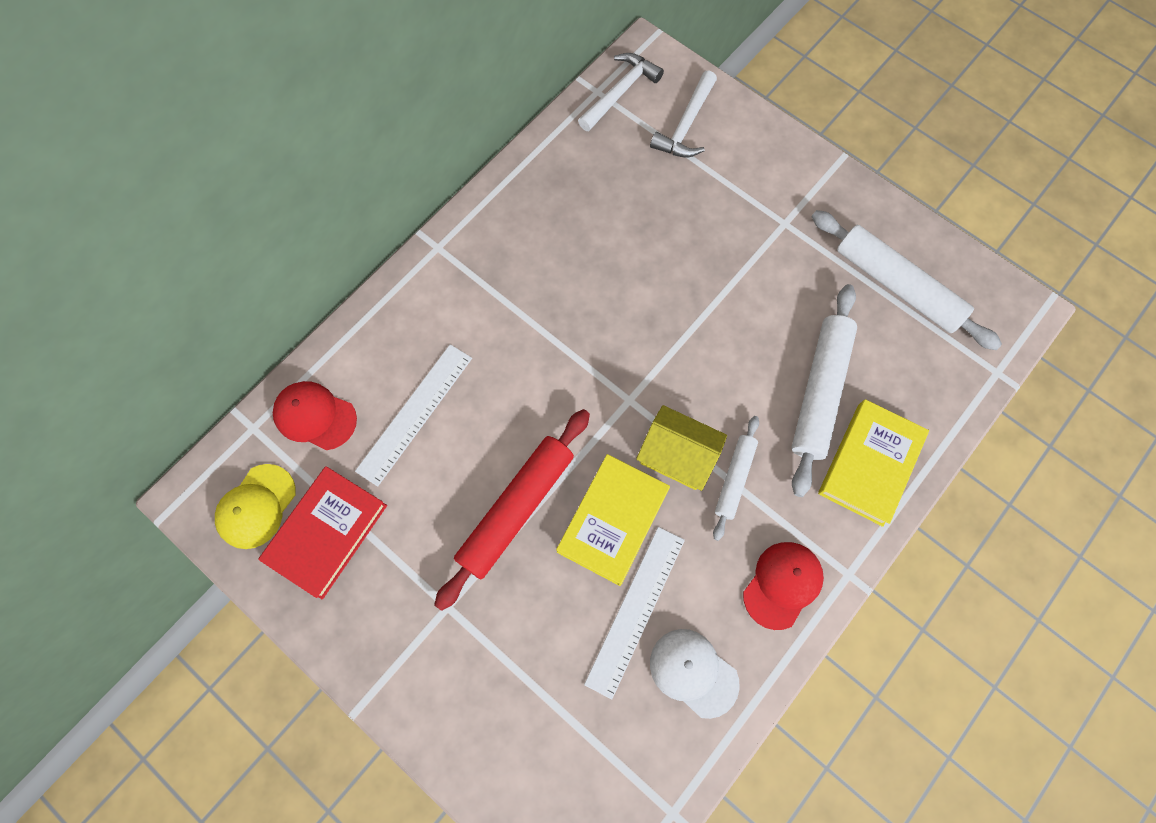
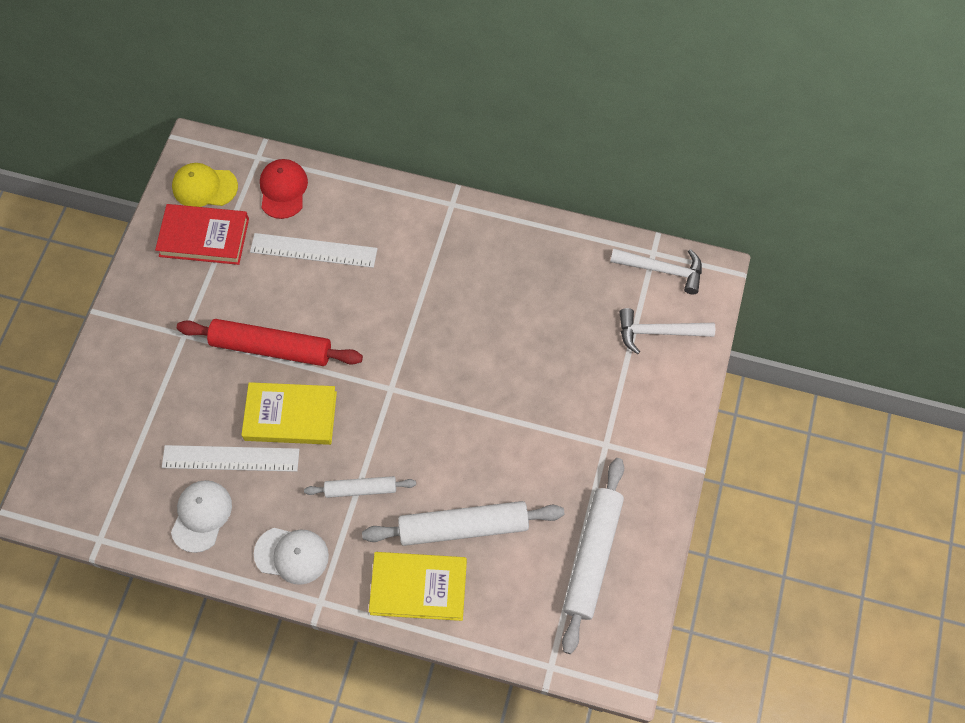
camera: 65 degrees right, 5 degrees down
(677, 456) = (361, 441): yellow house -> none
(782, 585) = (292, 555): red cap -> white cap

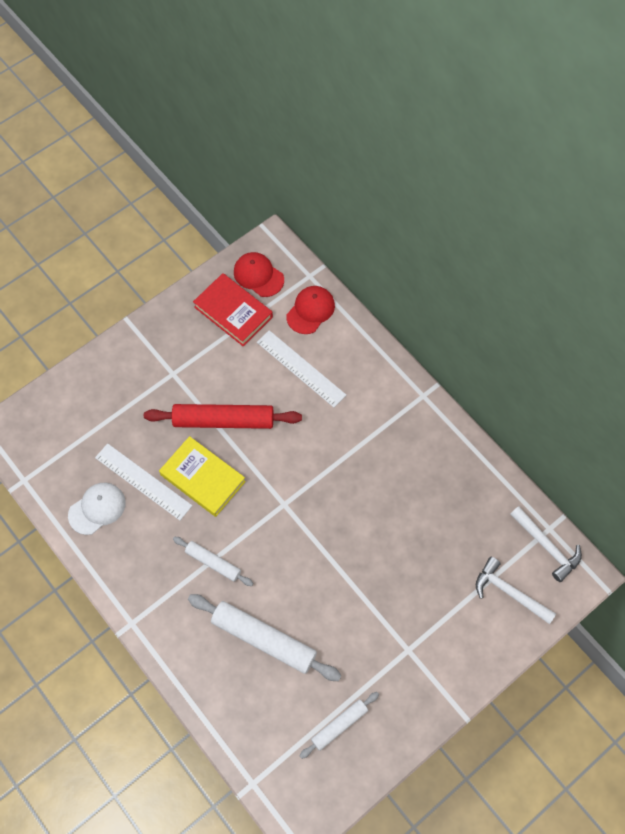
camera: 35 degrees right, 0 degrees up
(204, 187) = (258, 275): yellow cap -> red cap
(271, 348) = (223, 420): red rolling pin -> red rolling pin turned 45 degrees counterclockwise
(292, 555) = (136, 577): white cap -> none
(418, 587) = (203, 660): yellow book -> none
(592, 556) = (339, 725): white rolling pin -> white rolling pin, size x0.56

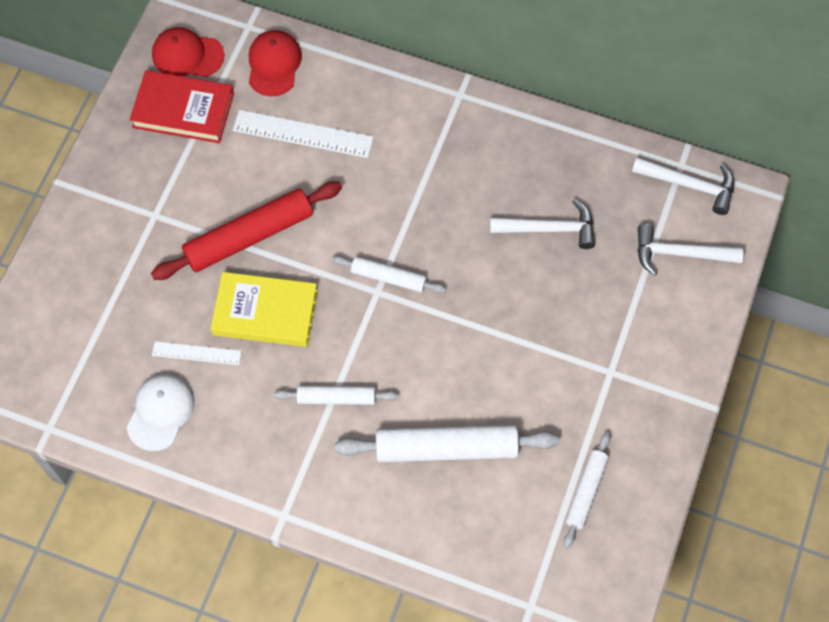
camera: 30 degrees left, 0 degrees up
(143, 481) = (196, 353): white ruler -> white ruler, size x0.59
(297, 498) = (388, 277): none -> white rolling pin
(427, 524) = (549, 229): none -> white hammer

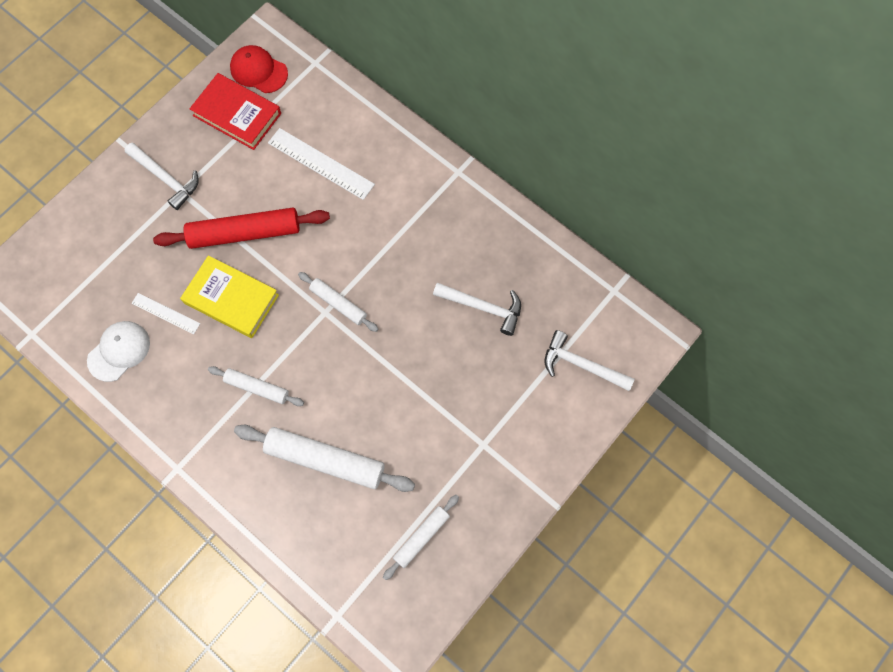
camera: 20 degrees right, 5 degrees up
(274, 64) = (322, 100): red cap -> none
(690, 185) = (614, 310): white hammer -> white hammer (166, 179)

